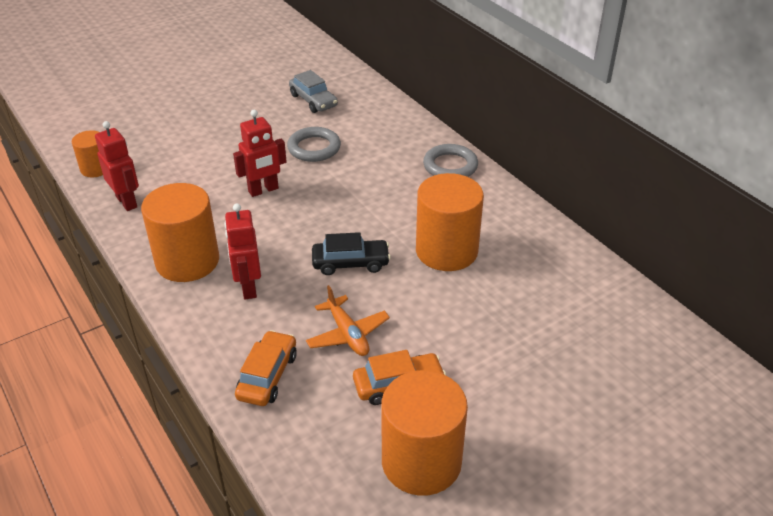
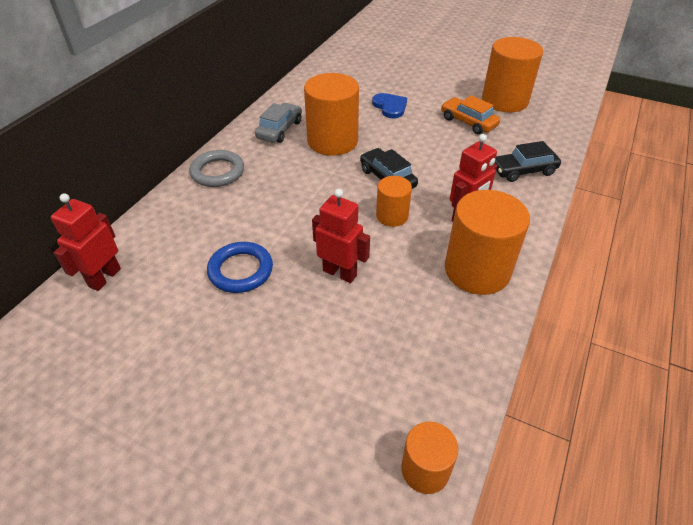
camera: 120 degrees left, 5 degrees up
(127, 202) = (450, 379): red robot -> red robot (104, 277)
(267, 376) = (523, 171): orange car -> black car
(296, 243) = (392, 216): none -> orange cylinder
(313, 100) = (133, 320): grey car -> grey car (280, 130)
(314, 148) = (240, 270): grey ring -> blue ring
(347, 334) = (453, 153): orange plane -> none
(487, 327) = (390, 107): none -> blue heart

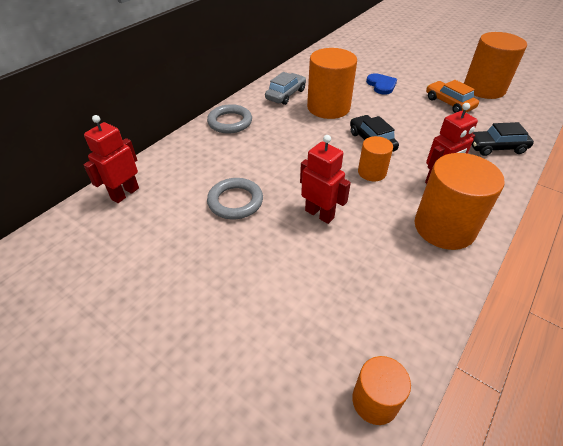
camera: 10 degrees right, 0 degrees up
(240, 270) = (235, 201): blue ring -> grey ring

